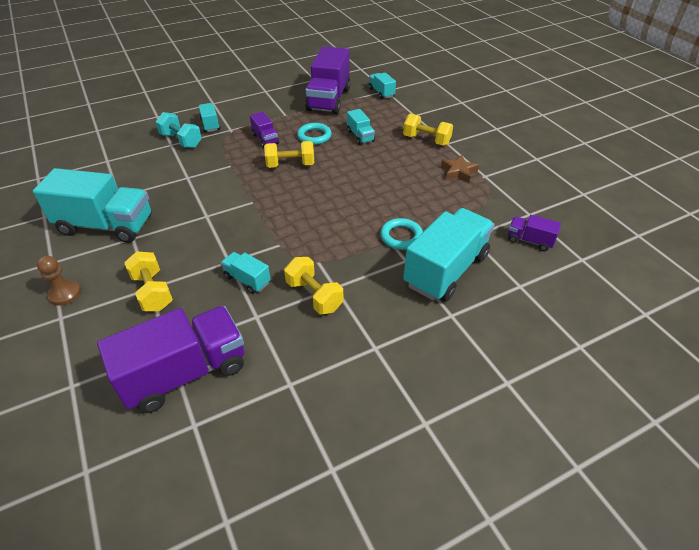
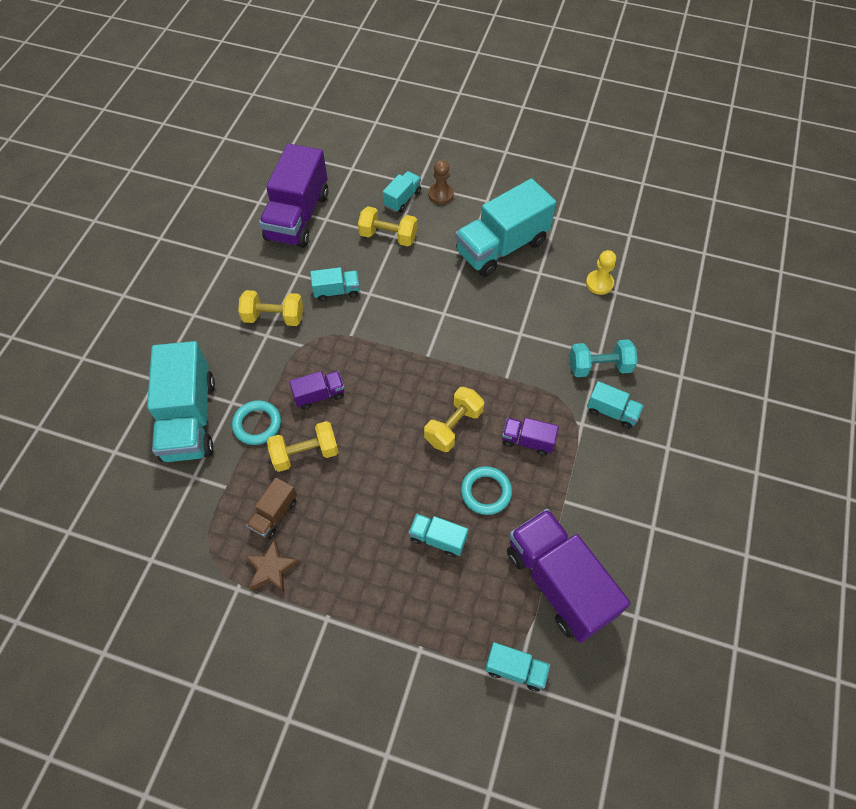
camera: 135 degrees right, 15 degrees up
(92, 314) = (402, 199): none -> turquoise truck
(104, 169) = (599, 283): none -> yellow pawn
(426, 140) = (356, 602): yellow dumbbell -> yellow dumbbell (305, 453)
(435, 190) = (274, 514): none -> brown truck
(529, 240) = (131, 517): purple truck -> purple truck (319, 395)

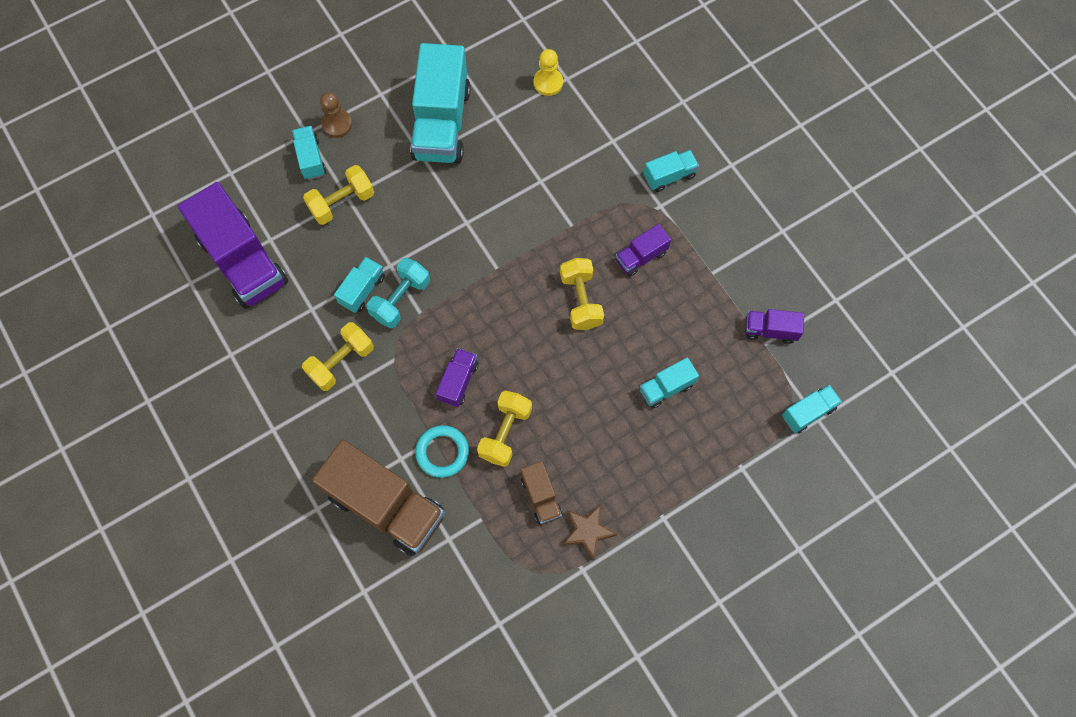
camera: 50 degrees left, 10 degrees up
(189, 419) = (386, 505): turquoise truck -> brown truck
(486, 492) = (657, 322): turquoise ring -> none
(558, 582) = (770, 330): purple truck -> purple truck, size x0.47
(599, 367) = (623, 150): turquoise dumbbell -> turquoise dumbbell (400, 299)

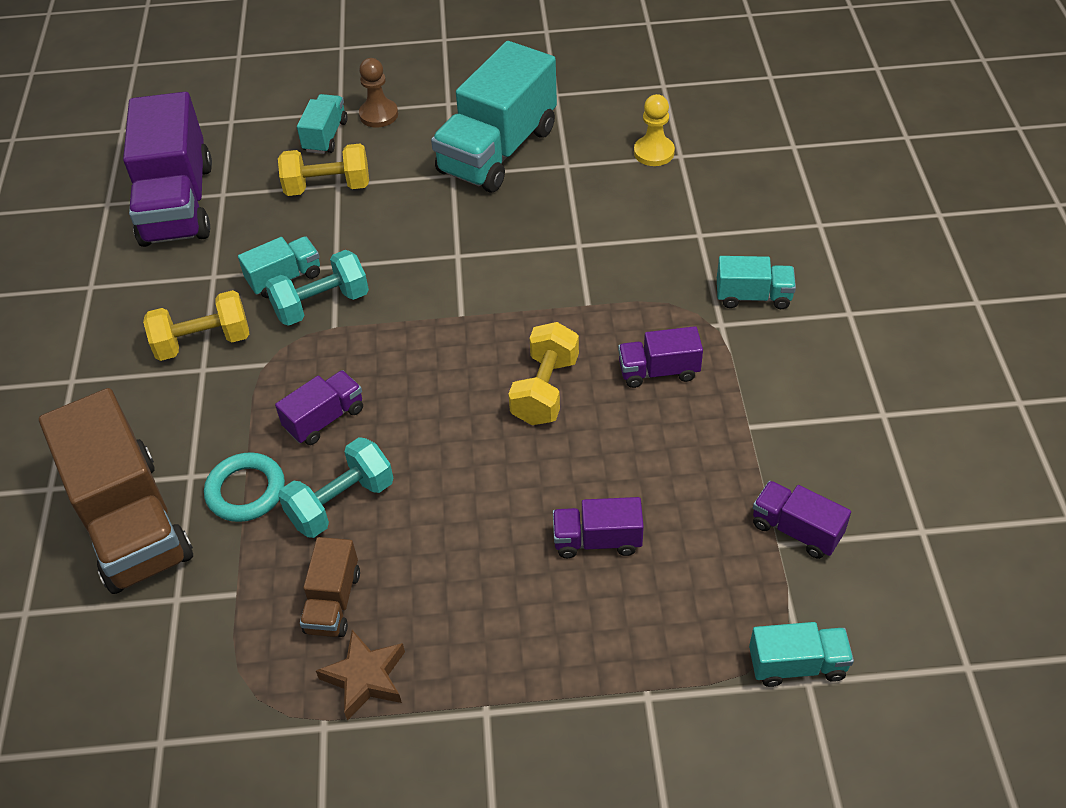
camera: 30 degrees right, 20 degrees down
(505, 433) = (341, 502): yellow dumbbell -> turquoise dumbbell
(666, 387) = (597, 540): turquoise truck -> purple truck

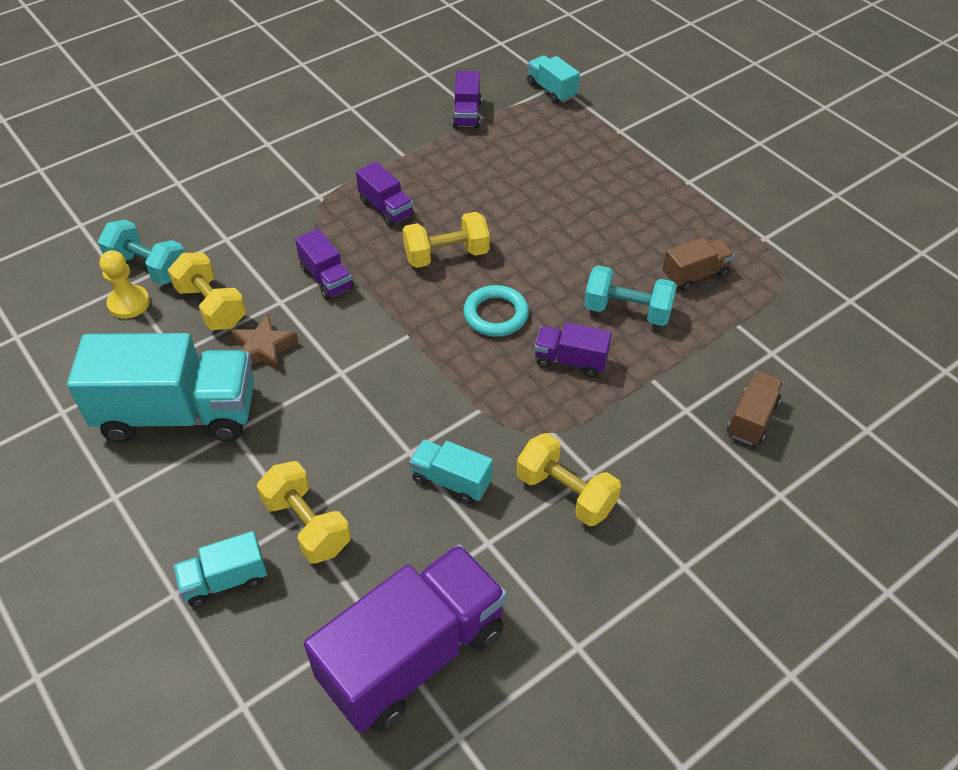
camera: 125 degrees left, 0 degrees up
(131, 522) = (752, 418): brown truck -> brown truck, size x0.47
(246, 491) = (667, 368): turquoise ring -> turquoise ring (496, 315)
(321, 304) = (462, 433): turquoise dumbbell -> turquoise dumbbell (148, 268)
(365, 678) = (722, 236): brown star -> brown star (263, 349)
(378, 115) = (163, 550): brown pawn -> none
(597, 540) = (544, 184): purple truck -> purple truck (326, 279)
(608, 200) = (212, 306): none -> yellow dumbbell
(753, 296) = (280, 190): turquoise truck -> none

